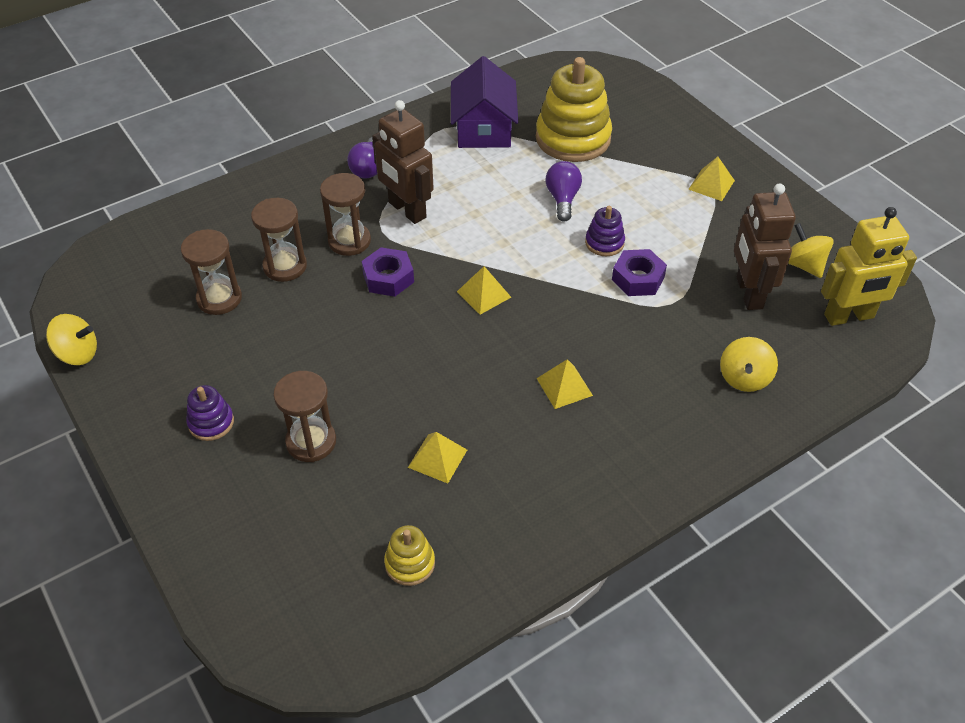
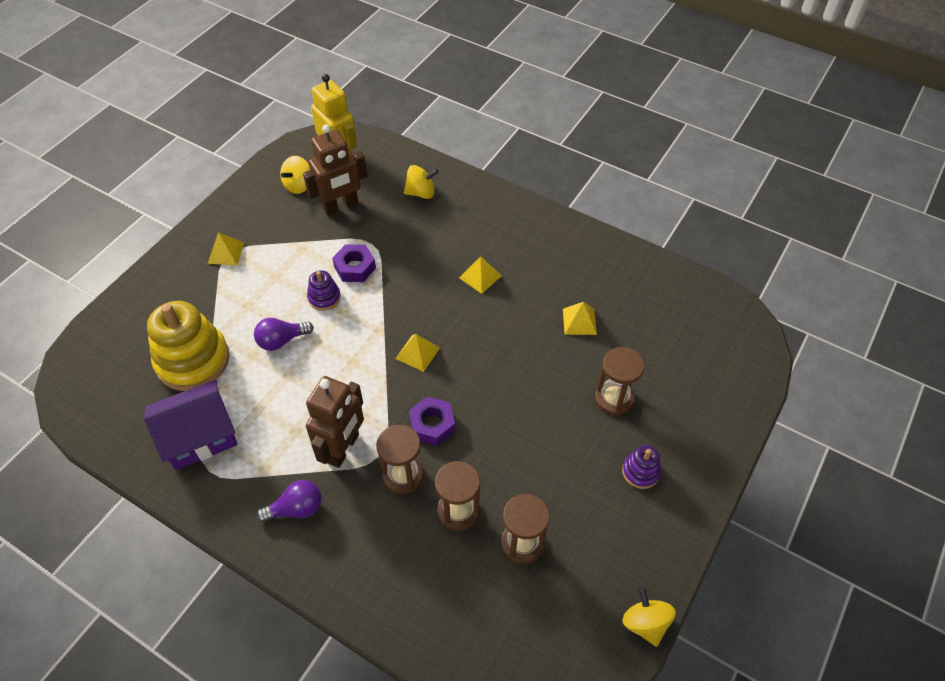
camera: 115 degrees left, 5 degrees up
(410, 563) = (659, 304): yellow stacking toy -> none

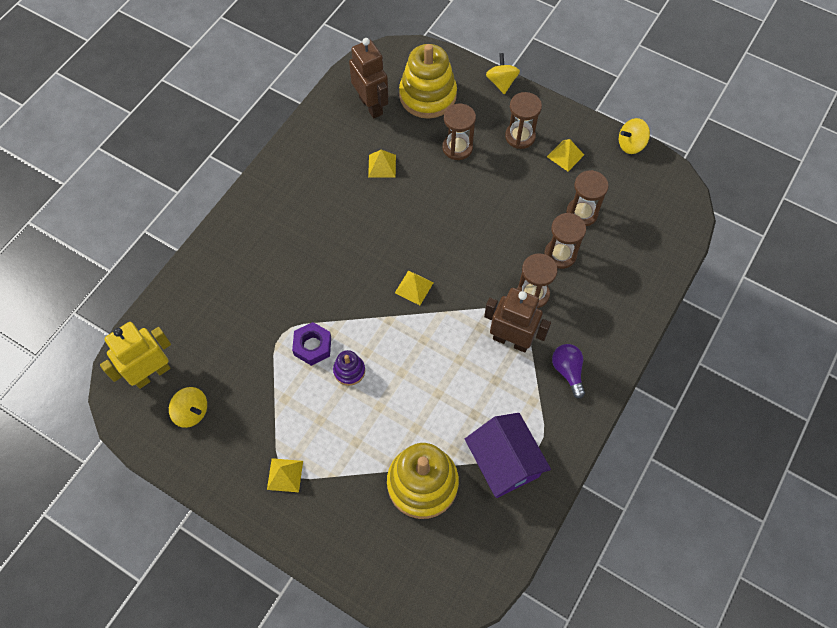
camera: 90 degrees left, 10 degrees up
(281, 340) = (399, 404): purple light bulb -> none
(341, 207) = (228, 366): brown robot -> brown robot (371, 106)
(421, 193) = (216, 291): yellow spinning top -> yellow spinning top (501, 82)
(432, 424) = (485, 274): purple nut -> none
(480, 276) = (329, 239): yellow pyramid -> yellow pyramid (565, 155)
(640, 472) = (520, 136): purple stacking toy -> brown hourglass
(691, 367) = (428, 96): none -> yellow stacking toy

